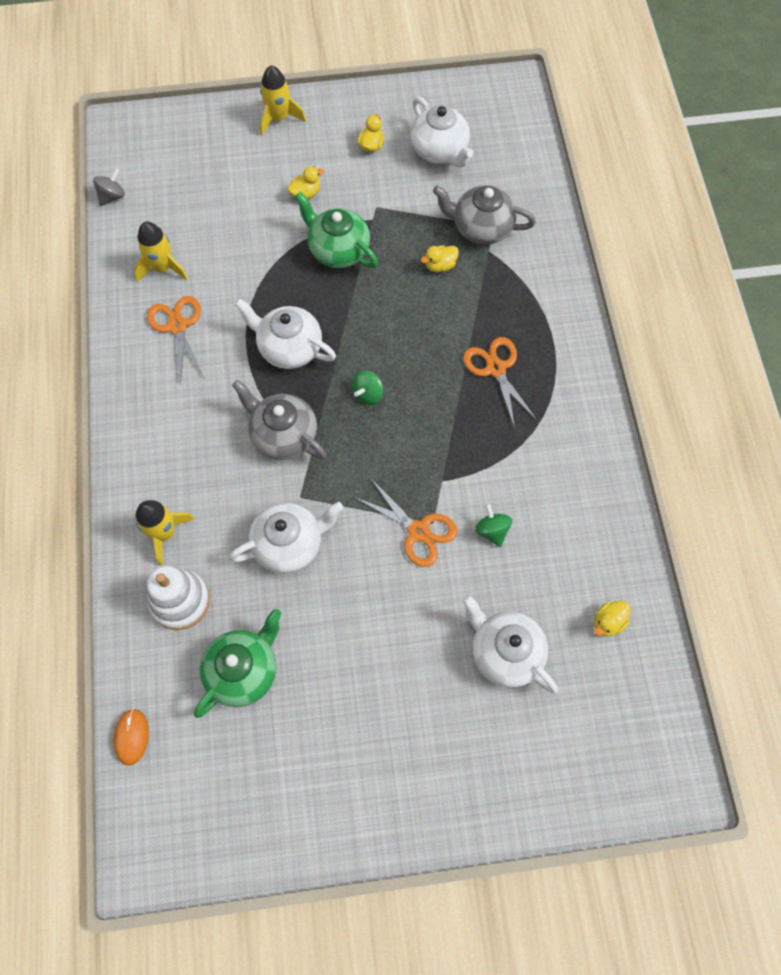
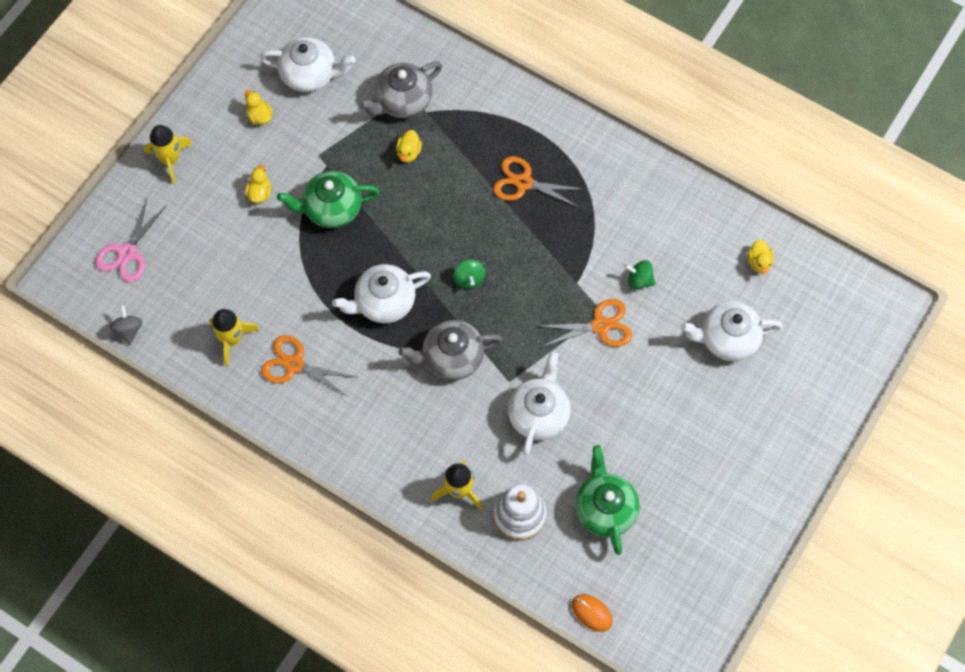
camera: 50 degrees left, 0 degrees up
(176, 149) = (127, 253): none -> pink scissors

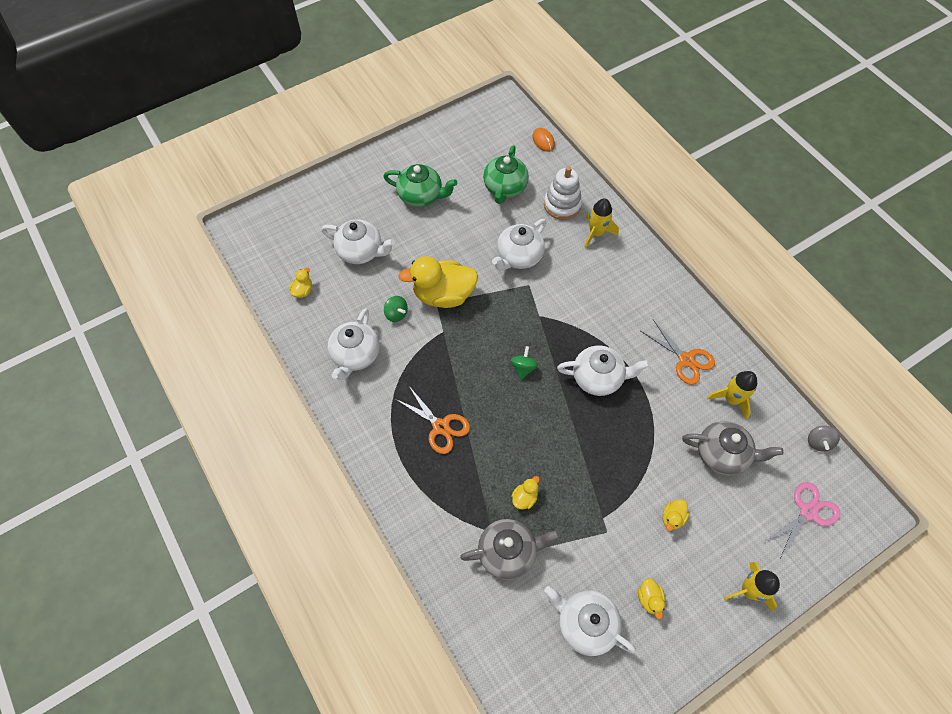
camera: 155 degrees left, 5 degrees down
(331, 208) = (612, 475): green teapot -> green teapot (421, 196)
(451, 357) = (563, 317): grey teapot -> grey teapot (722, 454)
(600, 326) = (443, 295): orange scissors -> yellow duck
(654, 217) = (355, 355): none -> white teapot

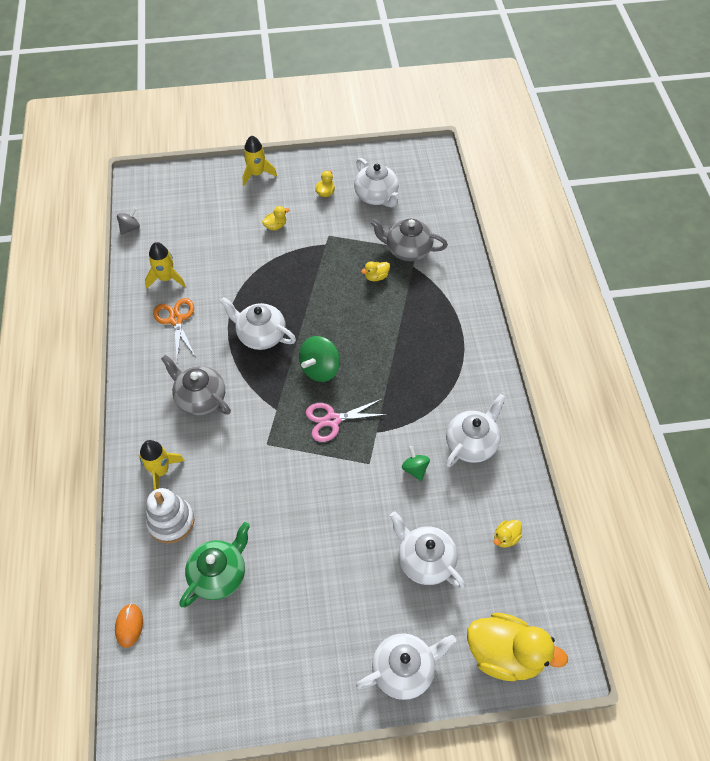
camera: 155 degrees left, 5 degrees down
(421, 196) = (323, 609): green teapot -> none
(440, 426) = (418, 350): orange scissors -> none
(443, 295) = (358, 469): yellow duck -> yellow duck (505, 654)
(518, 256) = (257, 479): white teapot -> white teapot (404, 670)
(523, 368) = (320, 369): green spinning top -> green spinning top, size x1.69
(722, 454) = (207, 247): grey teapot -> grey teapot (200, 398)
(808, 512) = (179, 195): pink scissors -> pink scissors (332, 420)

